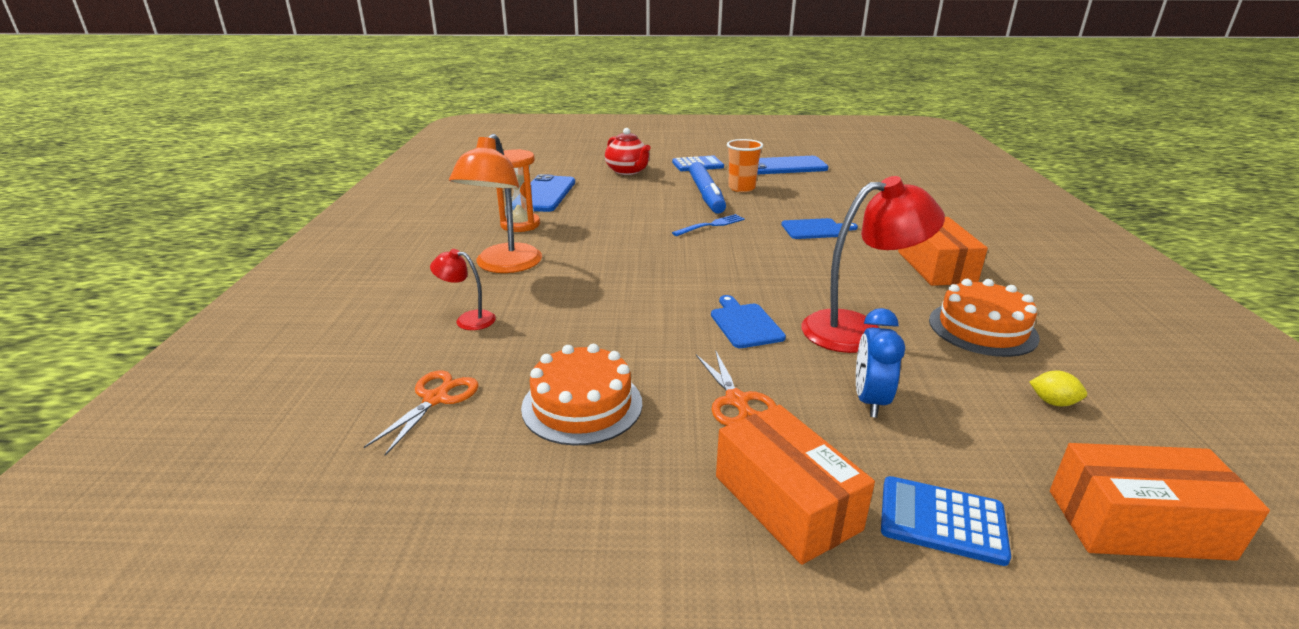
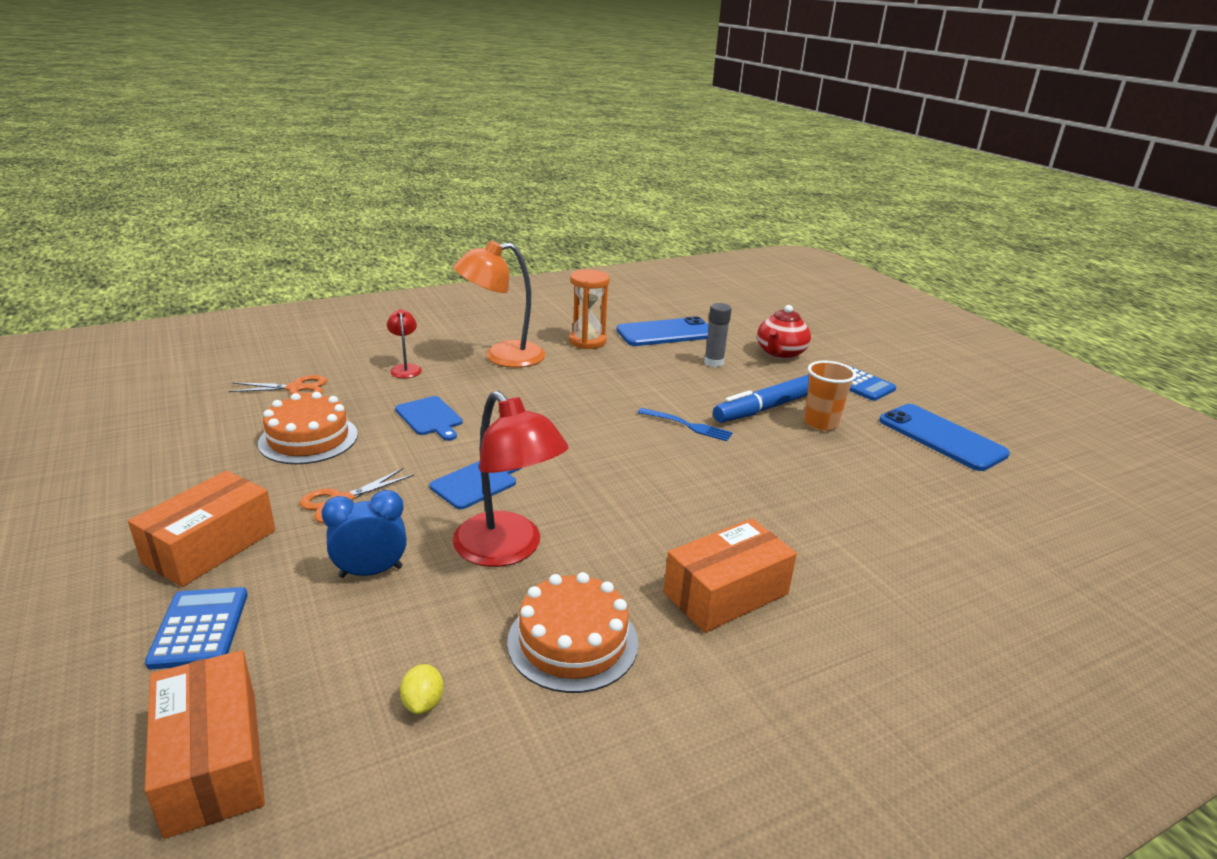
camera: 60 degrees right, 0 degrees up
(618, 193) = (713, 362): none -> grey glue stick
(815, 229) = (750, 490): blue cutting board -> blue cutting board (430, 417)

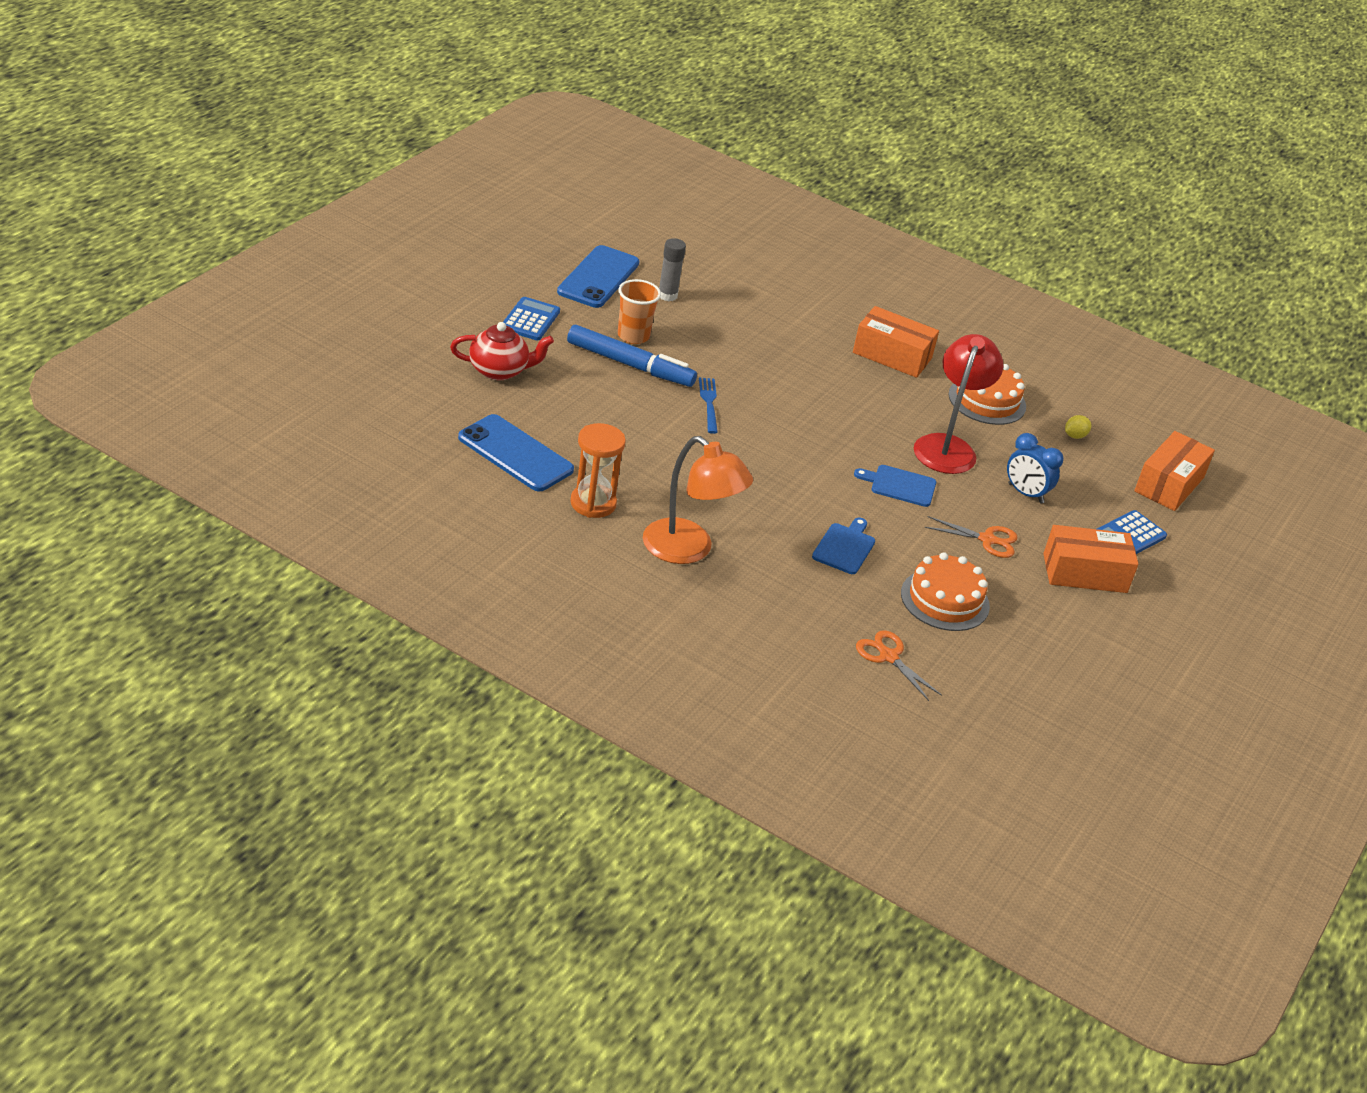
camera: 125 degrees left, 10 degrees up
(405, 368) = (780, 605): red lamp -> none
(713, 362) = (564, 409): grey glue stick -> grey glue stick (667, 295)

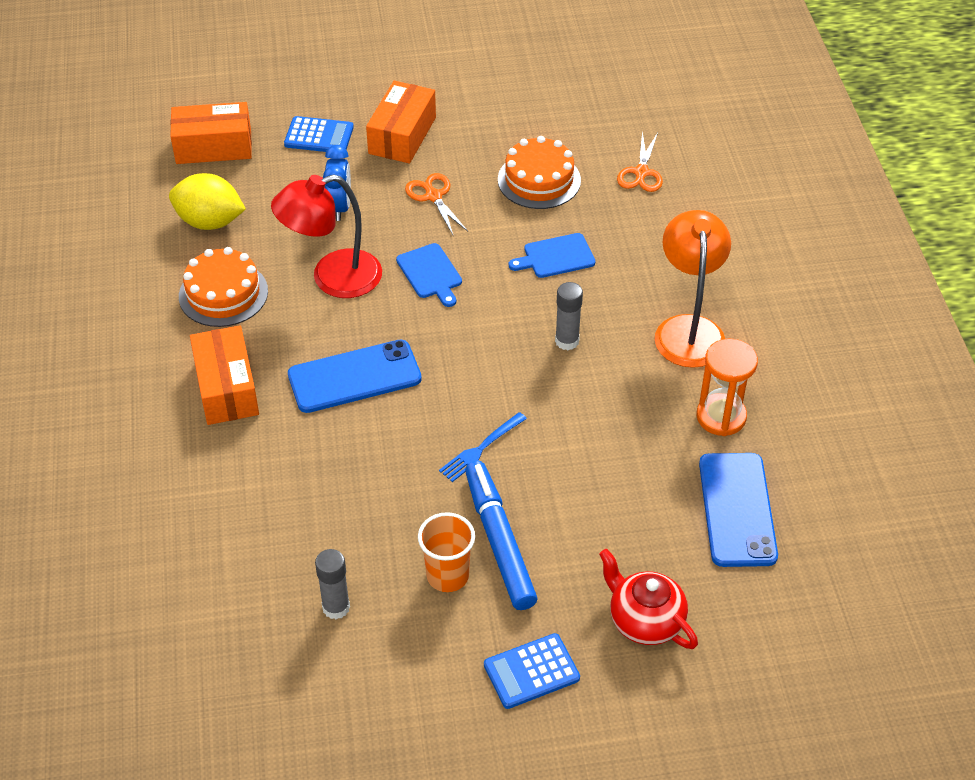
camera: 125 degrees left, 10 degrees up
(598, 277) = (376, 686): blue phone -> blue phone (354, 377)
(753, 494) = (567, 341): none -> grey glue stick
(1075, 436) = (210, 222): yellow lemon -> yellow lemon, size x2.23
(1085, 573) = (402, 135): orange box -> orange box turned 60 degrees clockwise

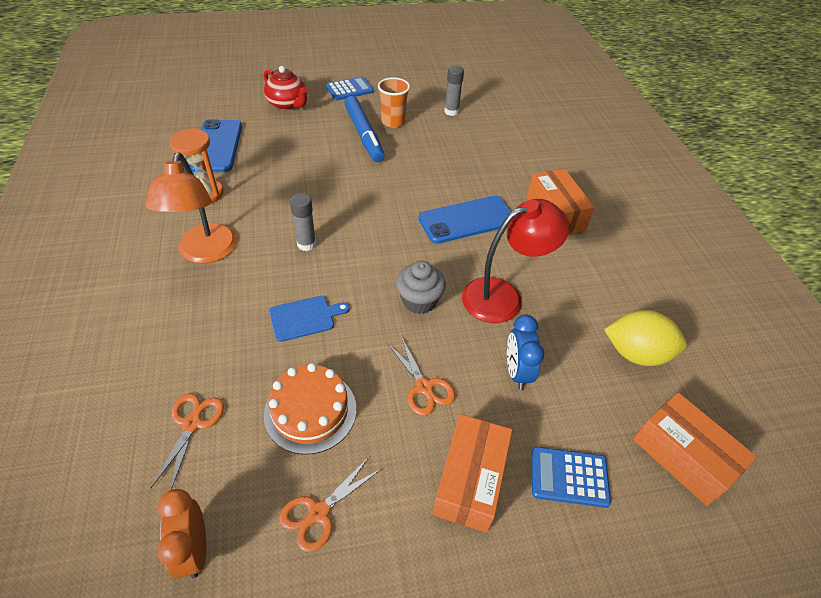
camera: 175 degrees right, 0 degrees up
(213, 146) = (683, 456): orange box -> orange box turned 60 degrees clockwise
(223, 294) = (590, 282): orange cake -> none
(430, 273) = (419, 301): blue cutting board -> grey cupcake
(481, 449) = (374, 177): blue fork -> none
(524, 120) = (319, 512): none -> orange scissors
(612, 104) = (194, 549): none -> orange clock

